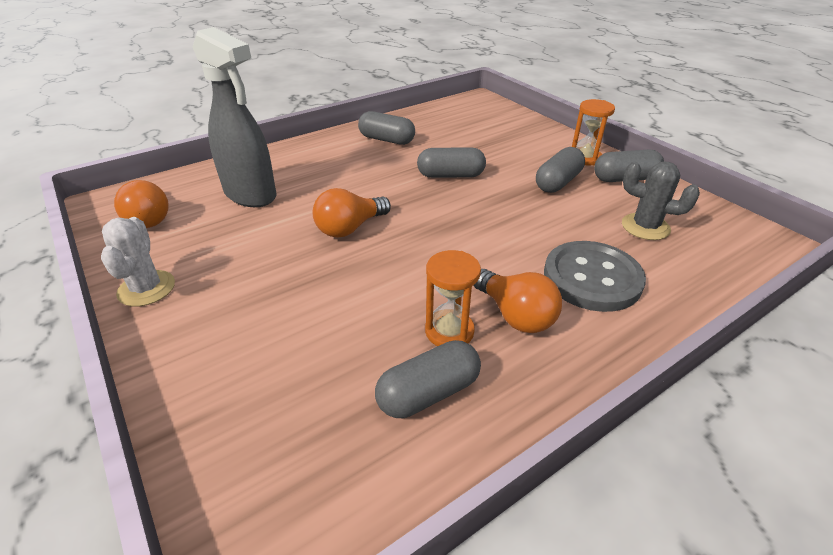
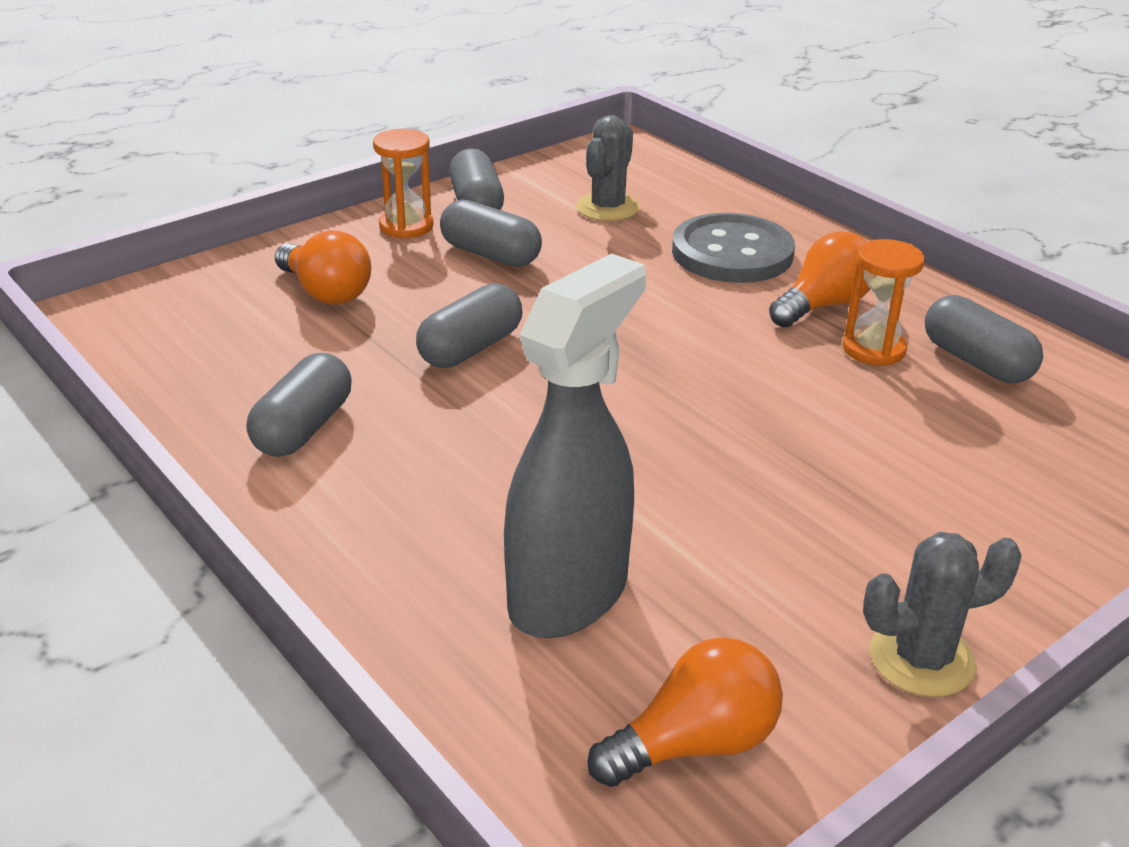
camera: 95 degrees left, 5 degrees down
(146, 288) = (921, 659): white cactus -> grey cactus
(350, 228) = (668, 445): orange light bulb -> orange light bulb (326, 292)
(450, 175) = (471, 348): grey capsule -> grey capsule turned 45 degrees clockwise

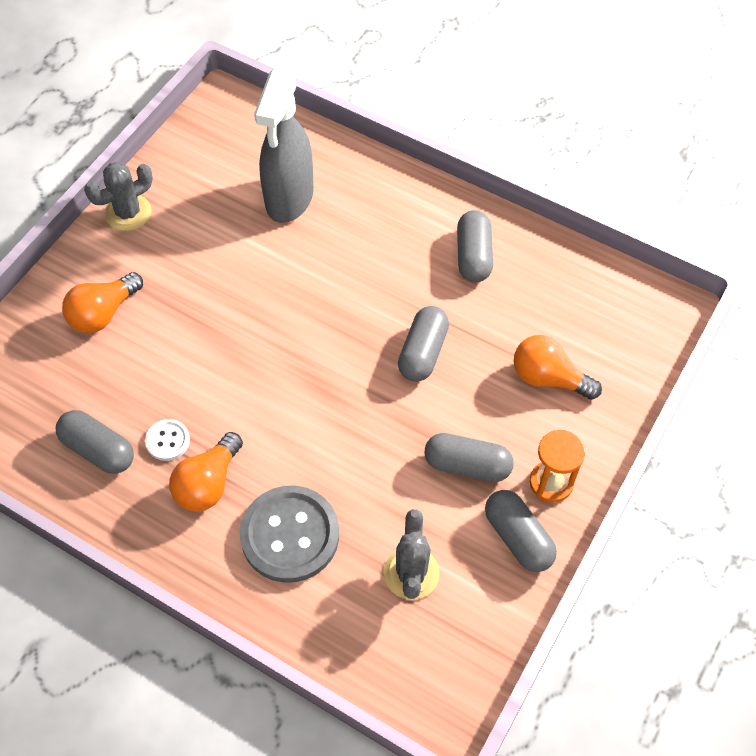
camera: 160 degrees right, 25 degrees up
(694, 744) = (215, 149): orange light bulb -> orange light bulb (103, 313)
(873, 349) = (168, 440): orange hourglass -> white button

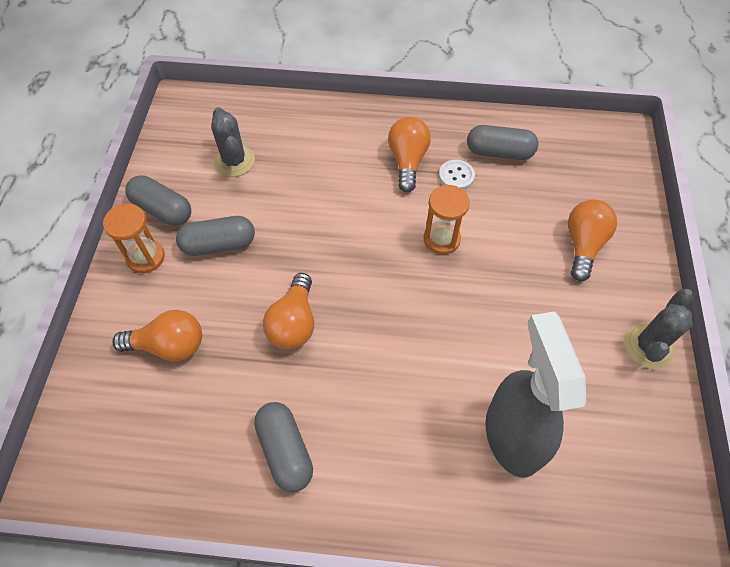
camera: 155 degrees right, 0 degrees up
(234, 375) = (441, 239): none -> orange hourglass
(290, 535) = (330, 152): grey button -> none
(422, 352) = (294, 323): grey capsule -> orange light bulb

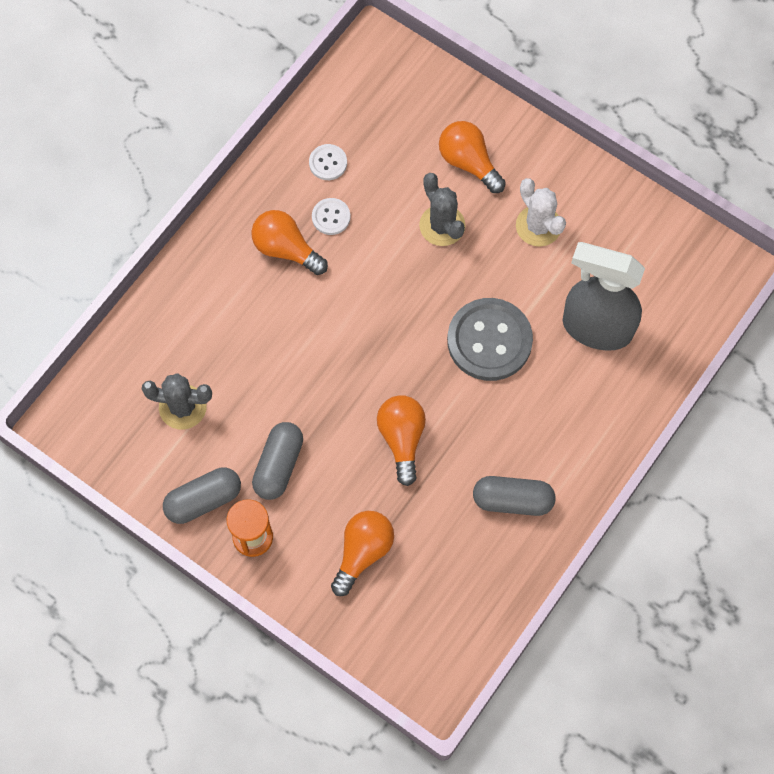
camera: 60 degrees left, 10 degrees up
(294, 323) = (402, 439): orange light bulb -> orange light bulb turned 135 degrees counterclockwise
(432, 346) = (489, 341): none -> grey button
(441, 239) = (392, 272): orange hourglass -> none
(499, 152) = (328, 163): grey capsule -> white button
(572, 329) = (538, 226): none -> white cactus
(648, 346) = (585, 181): grey cactus -> grey cactus (442, 225)

